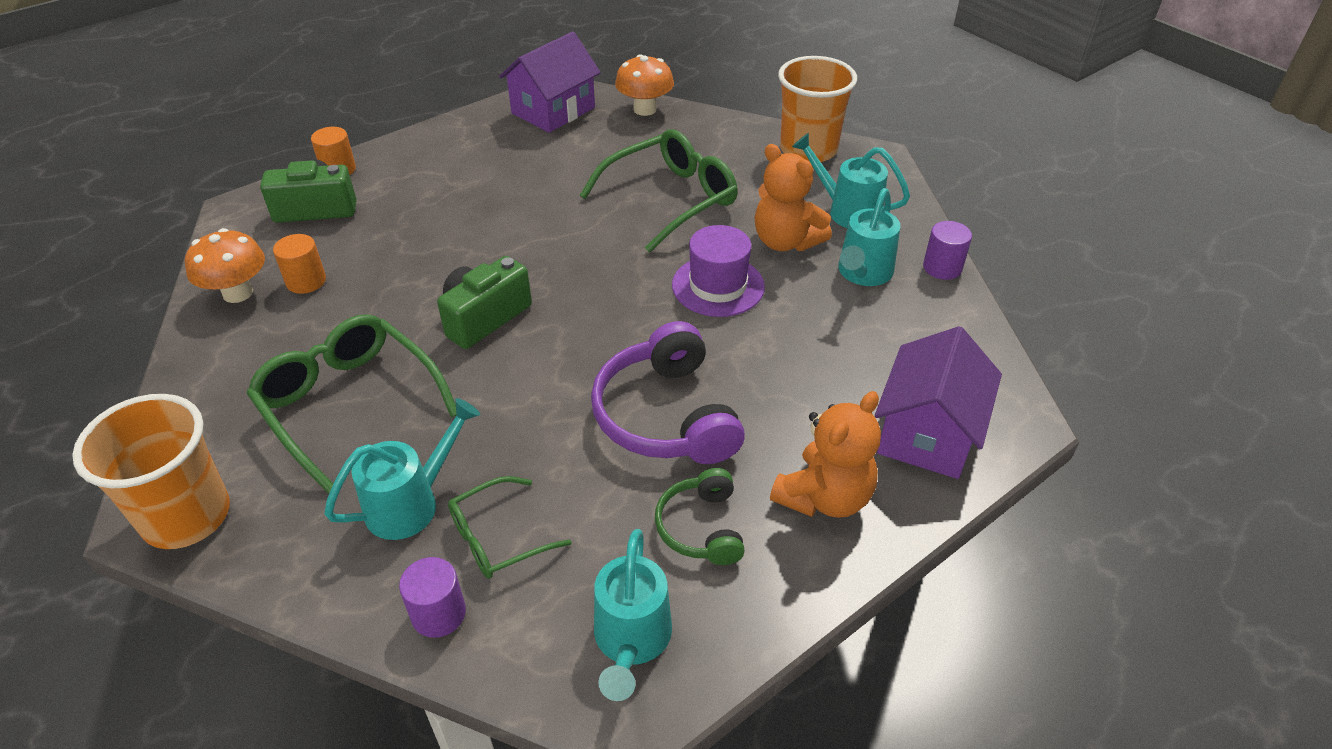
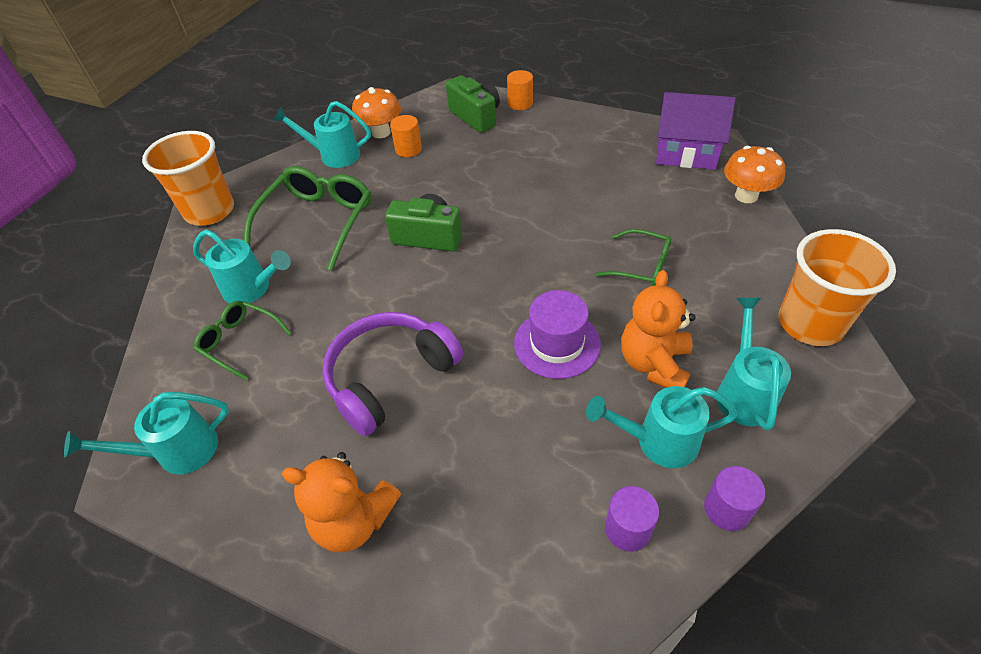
camera: 65 degrees right, 5 degrees up
(228, 350) = (334, 155): none -> turquoise watering can
(438, 614) = (174, 344): purple cylinder -> purple cylinder (627, 529)
(670, 199) = (641, 266): green glasses -> green glasses, size x0.57
(701, 527) = (289, 448): green headphones -> none
(927, 433) = (471, 579): purple house -> none

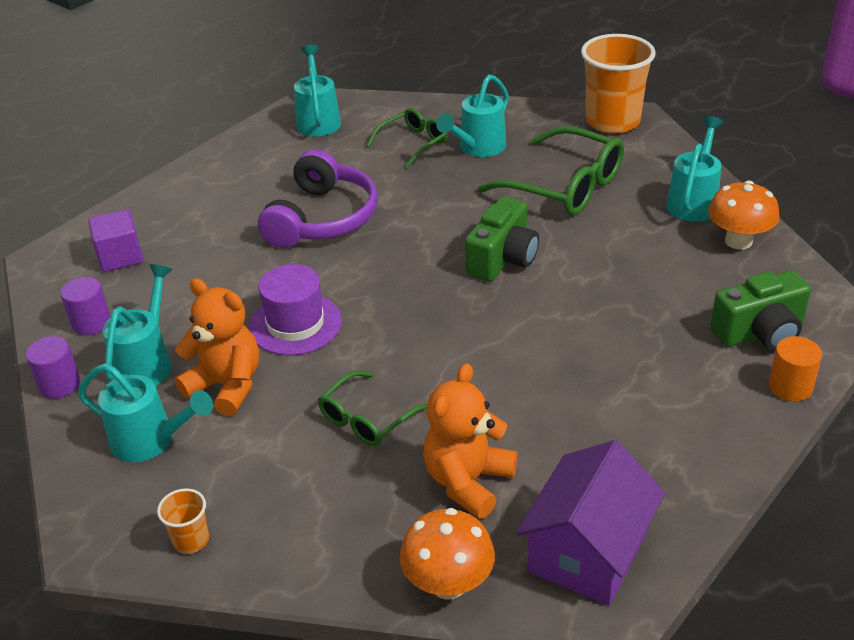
camera: 105 degrees right, 10 degrees down
(354, 520) = (204, 193): orange teddy bear -> orange teddy bear (468, 482)
(390, 377) = (322, 218): purple headphones -> purple headphones turned 45 degrees clockwise
(408, 149) = (689, 261): orange cylinder -> none
(504, 560) = (120, 257): none -> purple cube
(810, 323) = (191, 540): orange cup -> orange cup, size x0.44

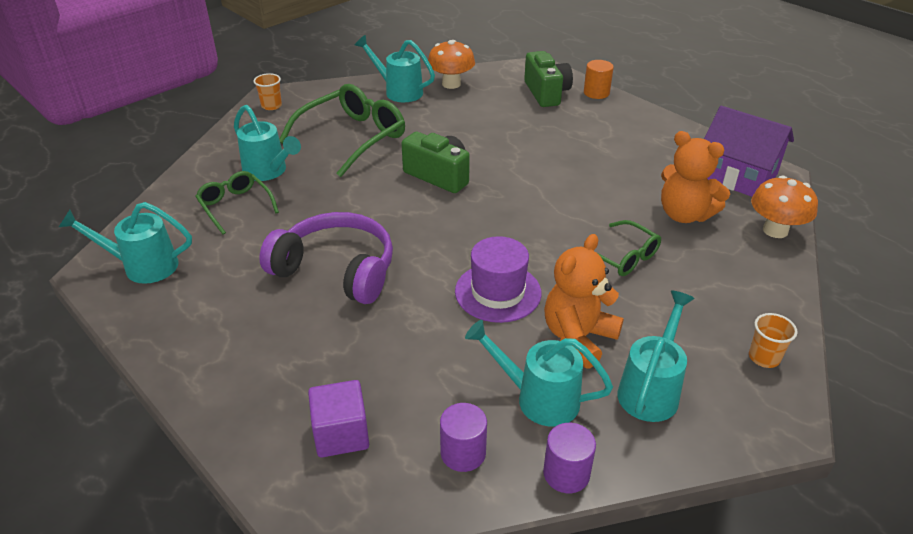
camera: 85 degrees left, 0 degrees up
(612, 121) = (271, 106): orange cup -> orange cup, size x0.44

